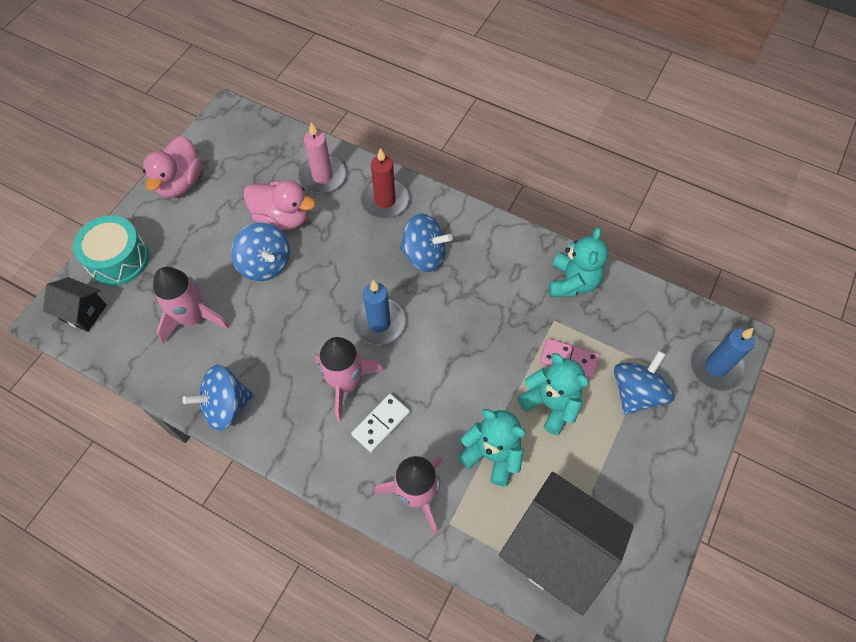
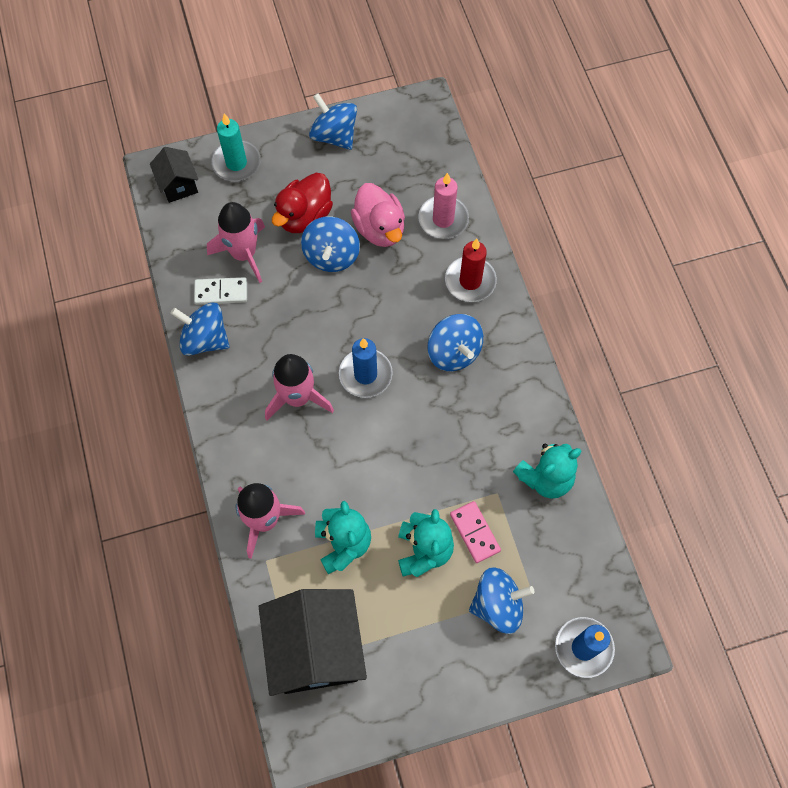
camera: 45 degrees right, 5 degrees up
(118, 259) = (236, 163): turquoise drum -> turquoise candle
(180, 182) = (334, 135): pink duck -> blue spinning top
(215, 254) = (304, 216): none -> red duck
(381, 423) = (291, 449): white domino -> white domino (221, 292)

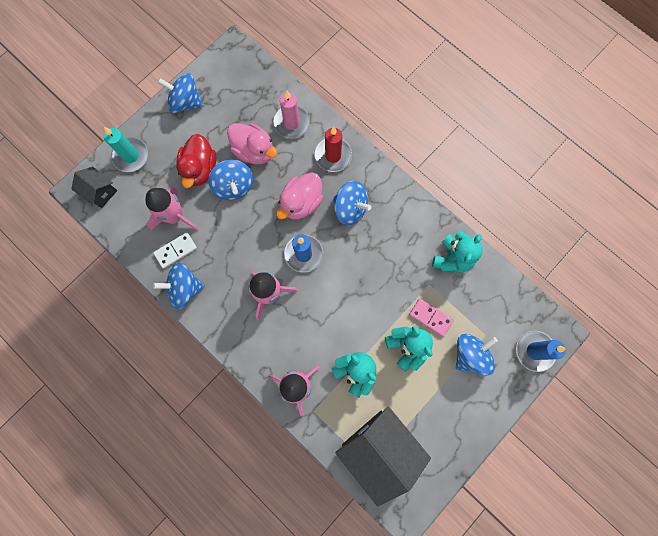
camera: 30 degrees left, 10 degrees up
(399, 315) = (301, 203): none -> pink duck

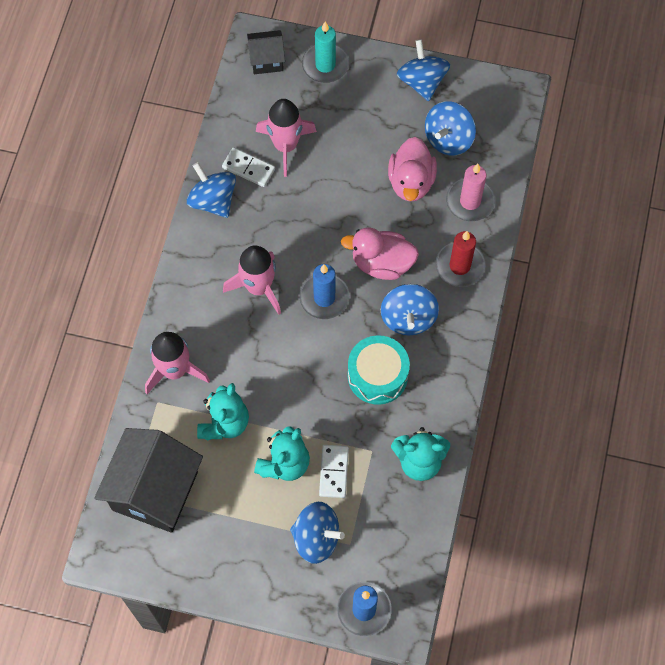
camera: 60 degrees right, 10 degrees down
(100, 192) = (266, 60): black house -> black house turned 75 degrees clockwise
(200, 169) = (354, 139): red duck -> none
(234, 186) = (357, 184): blue spinning top -> blue spinning top (448, 139)
(379, 251) = (377, 375): none -> turquoise drum
(430, 317) = (334, 472): pink domino -> white domino

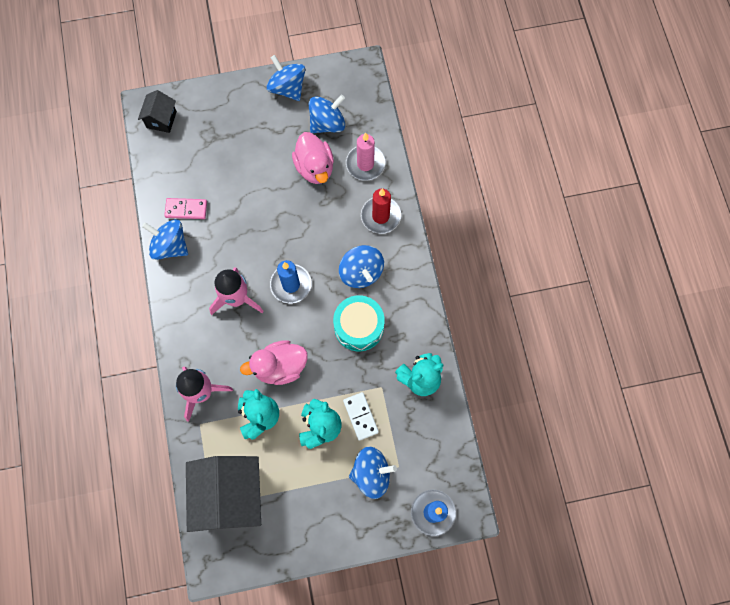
camera: 25 degrees left, 5 degrees up
(248, 168) = (186, 209): white domino -> pink domino
(266, 60) = (161, 119): black house -> black house turned 45 degrees counterclockwise
(285, 146) = (207, 180): pink rocket -> none
(325, 65) = (208, 105): turquoise candle -> none
(382, 263) = (322, 239): pink duck -> pink duck (280, 367)
(448, 139) = (327, 123): blue spinning top -> blue spinning top turned 135 degrees counterclockwise

